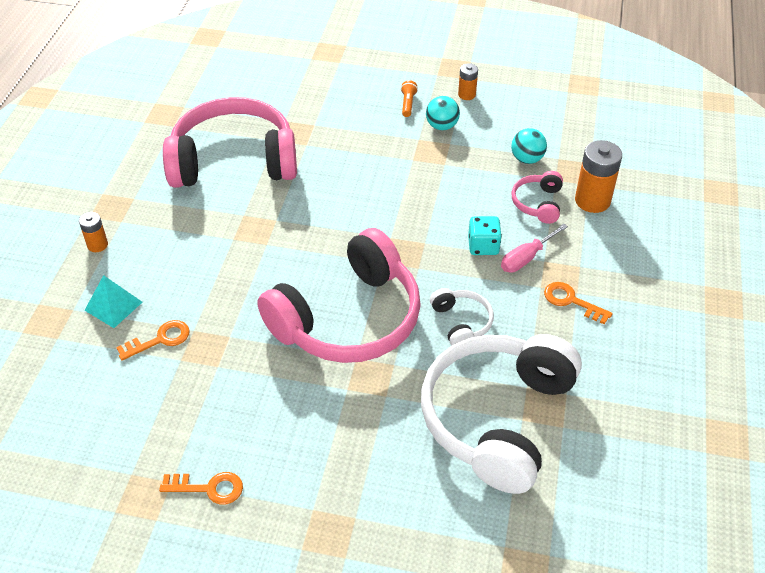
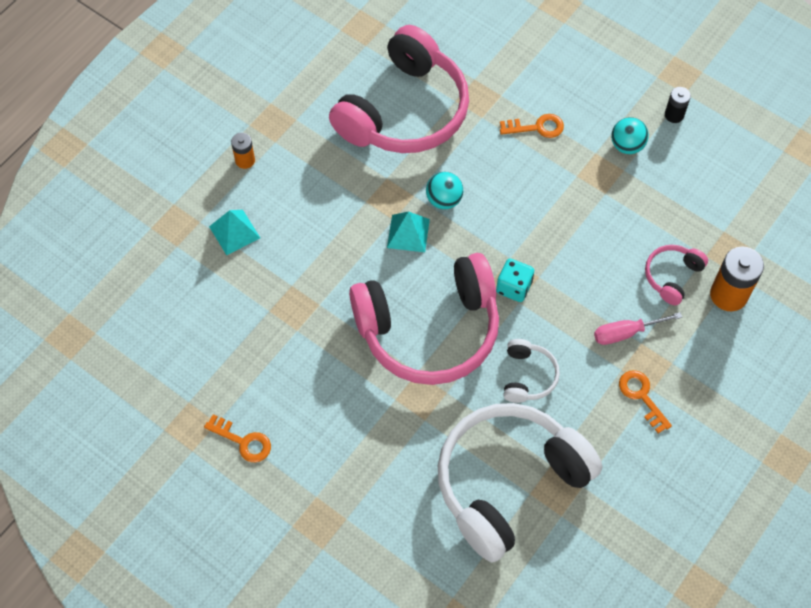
camera: 25 degrees right, 15 degrees up
(160, 339) = (260, 283): orange key -> orange key (537, 127)
(234, 161) = (404, 111): pink headphones -> pink headphones turned 105 degrees clockwise
(286, 250) = (408, 233): none -> turquoise pyramid
(408, 104) = (607, 104): orange flashlight -> none
(467, 95) = (674, 115): orange battery -> black battery
(483, 246) = (592, 303): turquoise dice -> turquoise dice (514, 287)
(527, 159) = (691, 219): turquoise ball -> turquoise ball (444, 200)

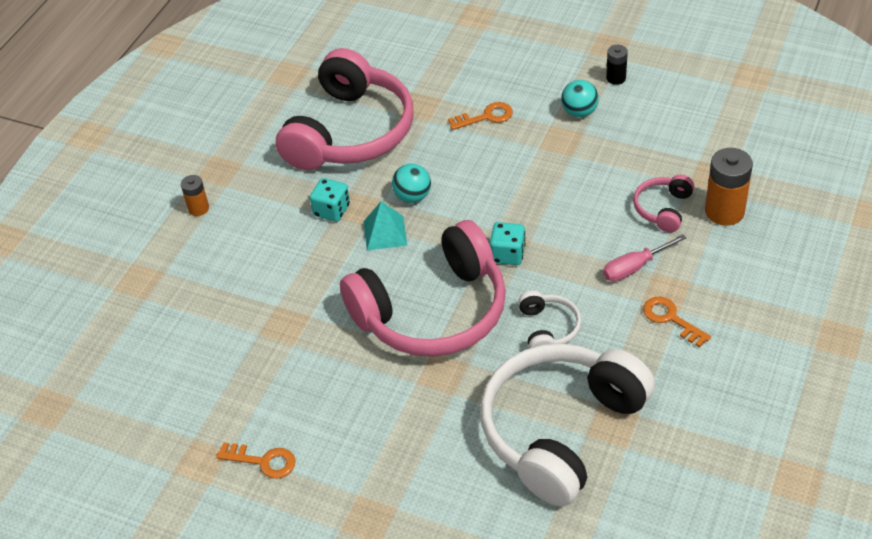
camera: 10 degrees left, 15 degrees down
(234, 232) = (203, 272): turquoise pyramid -> none
(365, 195) = (331, 210): none -> turquoise dice

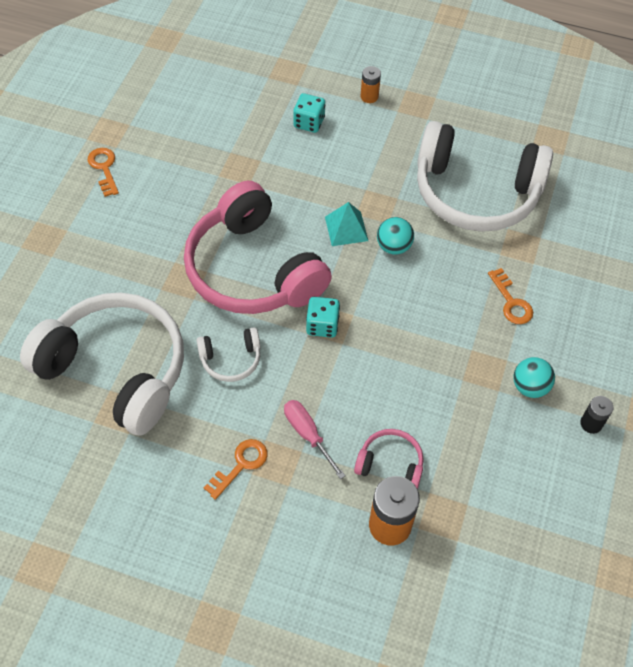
camera: 80 degrees right, 10 degrees up
(263, 461) = (104, 168): orange key -> orange key turned 150 degrees clockwise
(331, 210) = (372, 187): turquoise dice -> turquoise dice (309, 122)
(350, 132) = (476, 192): pink headphones -> white headphones

